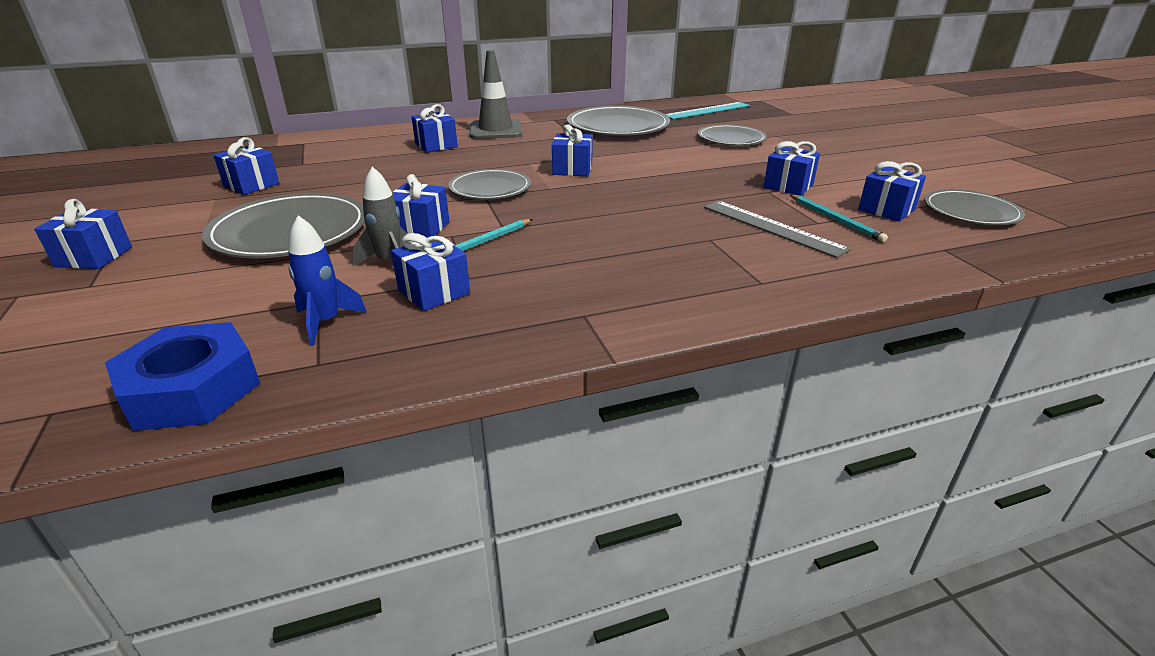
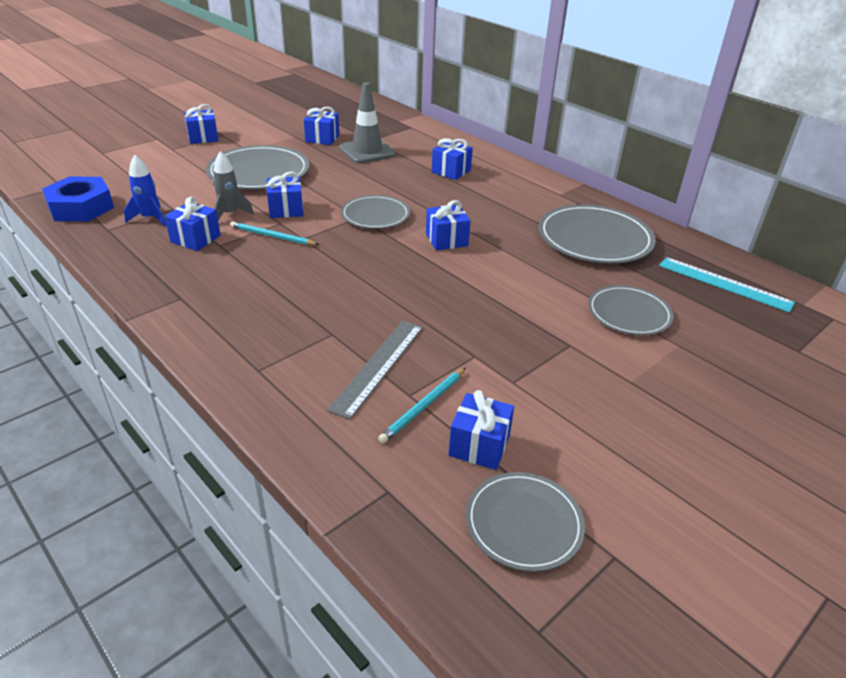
camera: 65 degrees right, 5 degrees up
(495, 130) = (514, 184): grey traffic cone -> grey traffic cone (367, 151)
(788, 186) = (501, 368): blue gift -> none

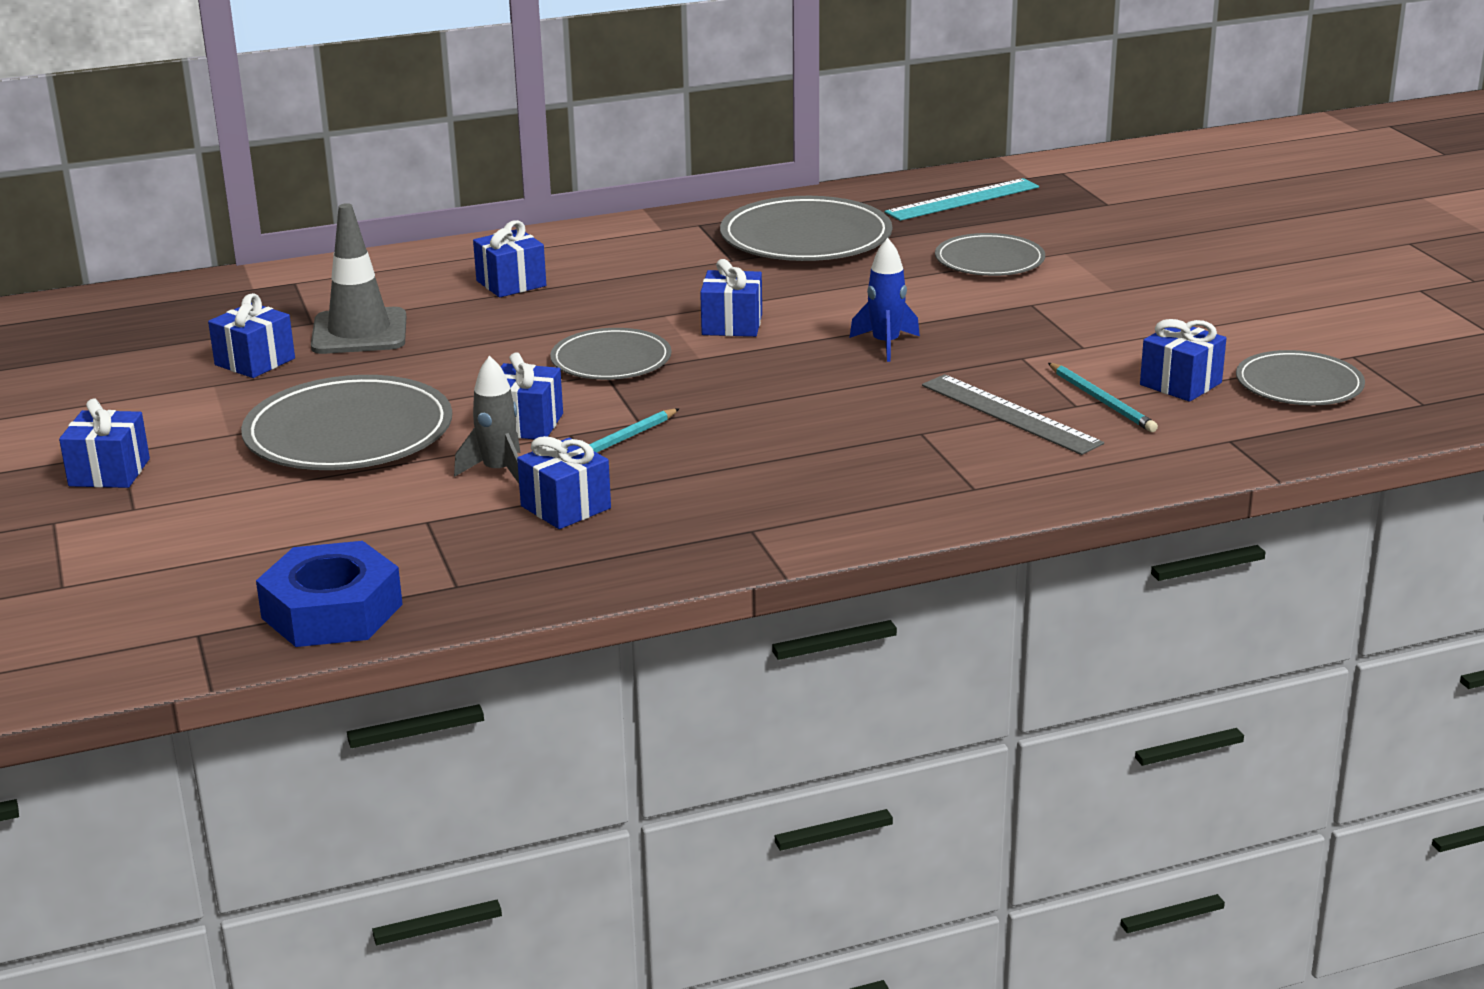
camera: 65 degrees left, 10 degrees down
(150, 218) = (447, 544): blue rocket -> blue rocket (885, 344)

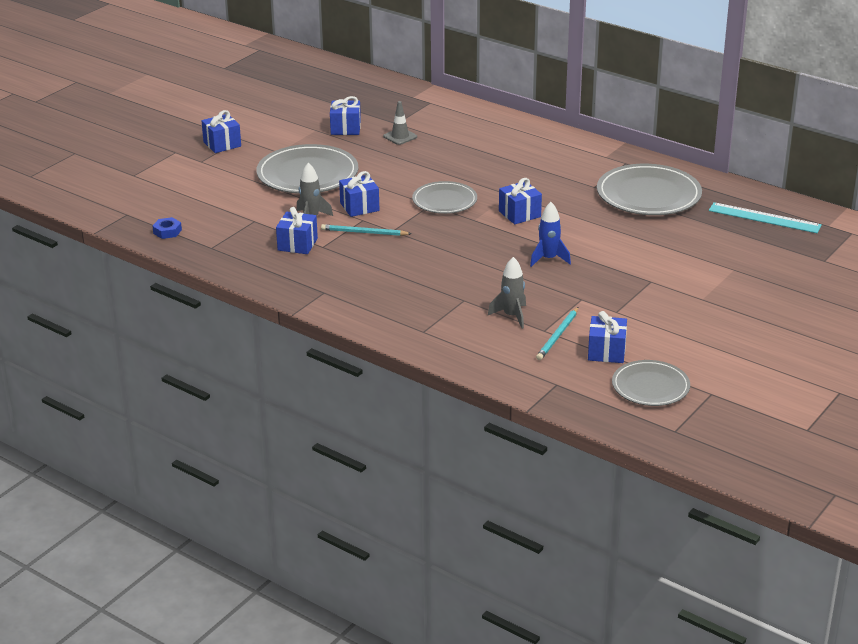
camera: 55 degrees right, 5 degrees up
(332, 611) = (167, 231): blue nut -> blue nut, size x0.46
(359, 332) = (400, 137): grey traffic cone -> grey traffic cone, size x0.55
(511, 283) = (493, 147): blue gift -> none
(989, 260) = (691, 252): grey plate -> none
(1010, 414) = (511, 316): grey ruler -> grey rocket

